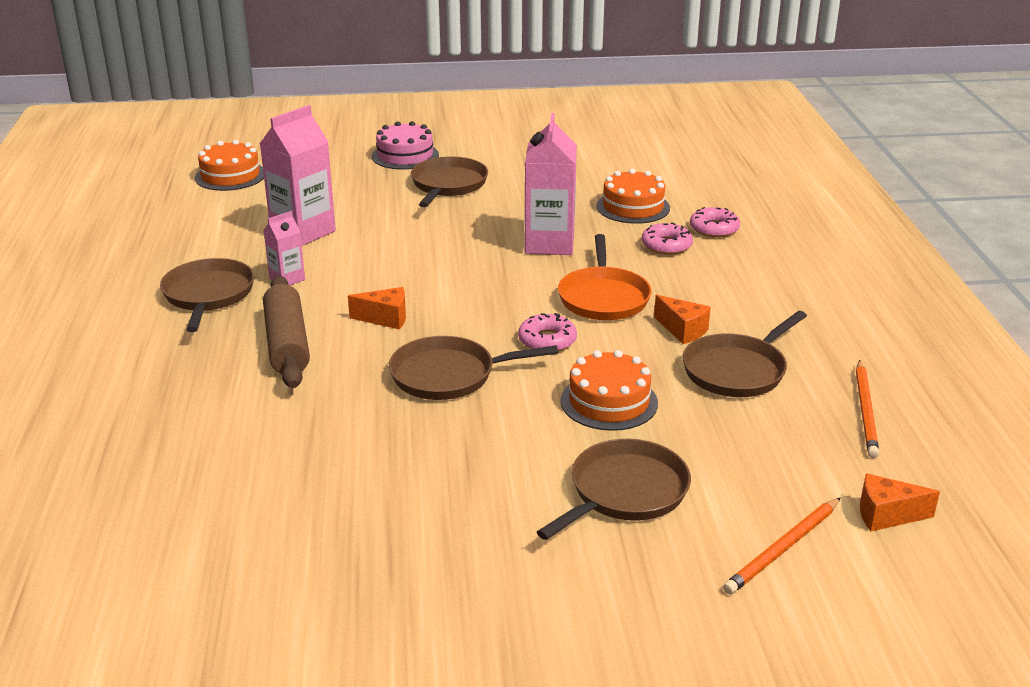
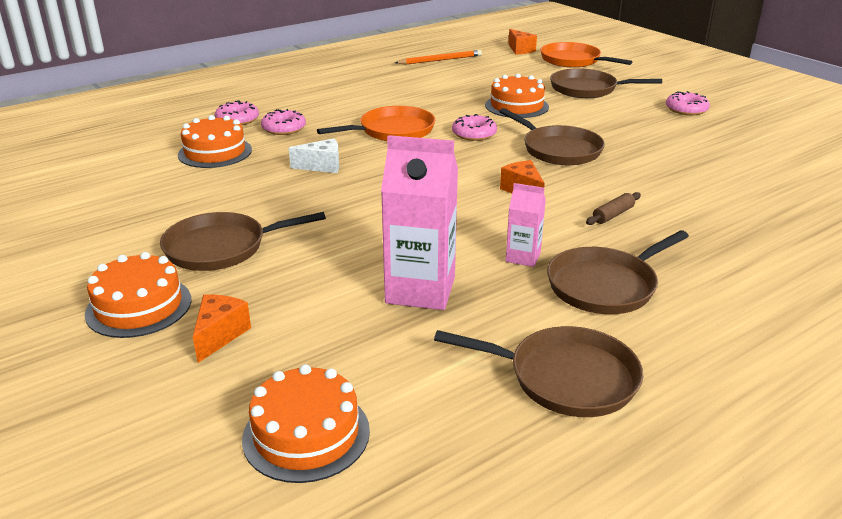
camera: 120 degrees left, 0 degrees up
(287, 344) = (613, 215): brown rolling pin -> brown rolling pin, size x0.45
(405, 156) = (139, 306): pink cake -> orange cake
(460, 545) = (686, 109): none -> pink donut
(549, 244) = (322, 166): pink carton -> white cheese
(682, 330) = (409, 104): orange cheese -> orange cheese (220, 335)
(737, 371) = (438, 86): brown pan -> brown pan (566, 378)
(783, 548) = (573, 60): orange pencil -> orange pan

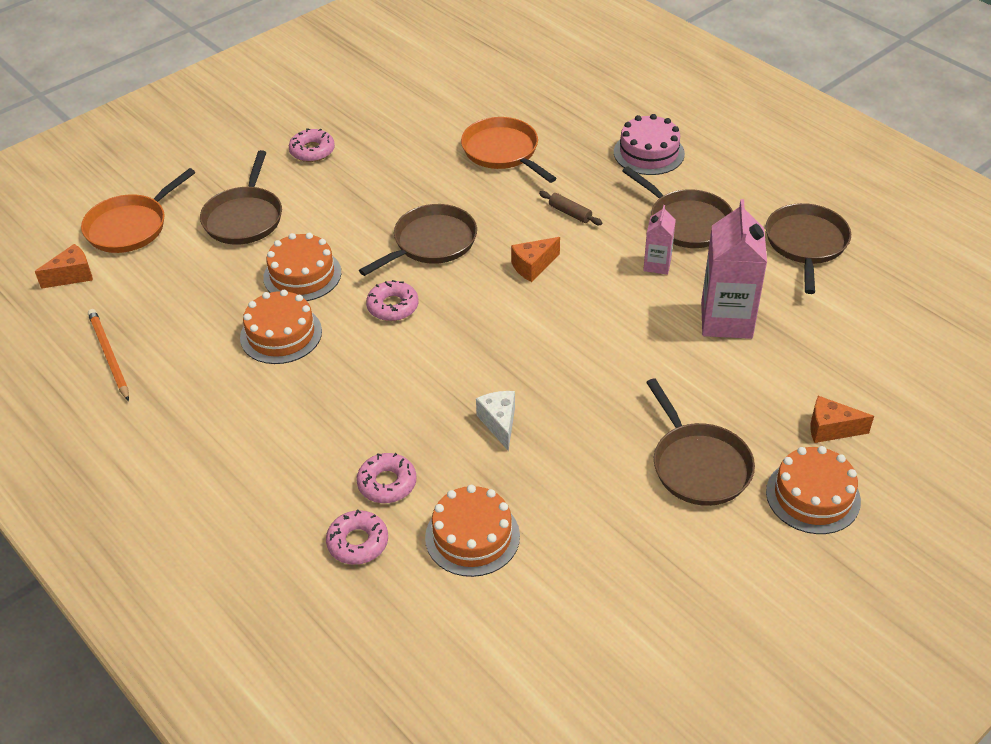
camera: 95 degrees left, 15 degrees up
(306, 434) = (913, 357): orange cake -> orange cake (281, 334)
(393, 131) = (388, 375): orange pan -> orange pan (502, 151)
(750, 274) = (649, 153): none -> pink cake

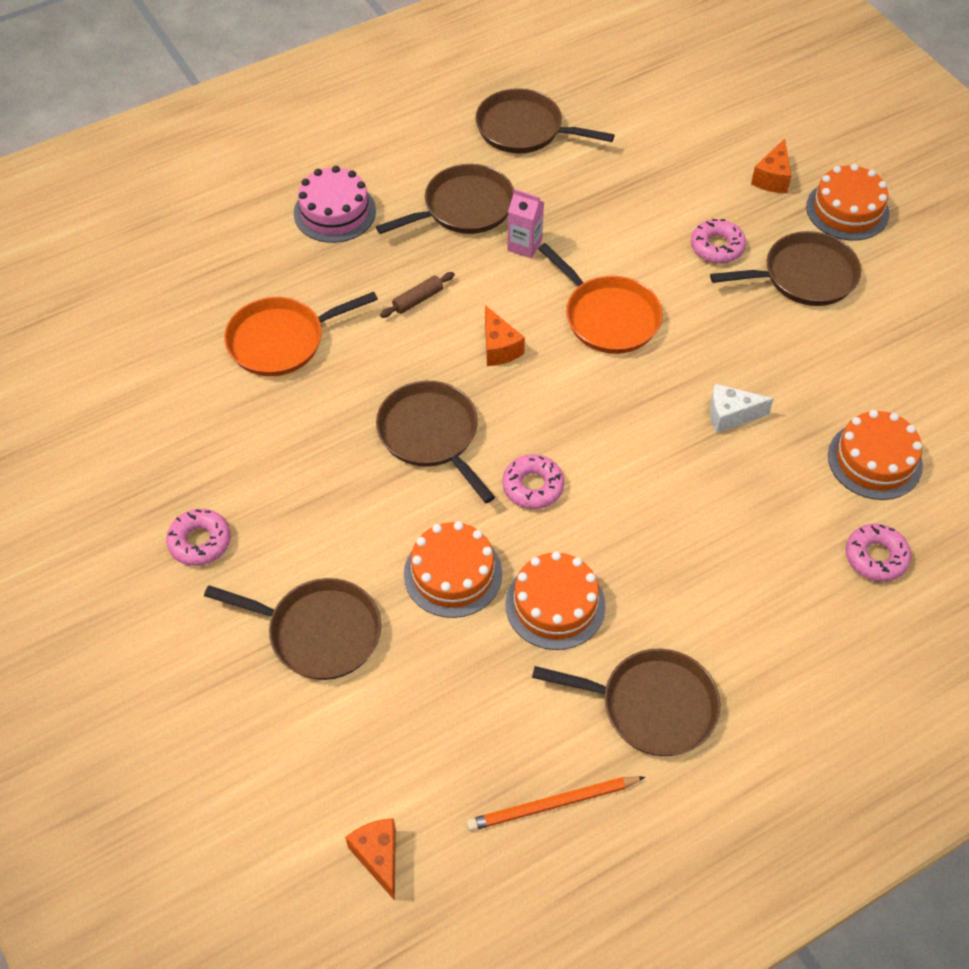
camera: 80 degrees left, 10 degrees up
(130, 227) = (292, 779): orange pan -> orange pan (608, 317)
(193, 402) = (652, 706): none -> brown pan
(387, 483) = (800, 523): pink donut -> pink donut (717, 247)
(726, 320) = (619, 212): pink carton -> none

